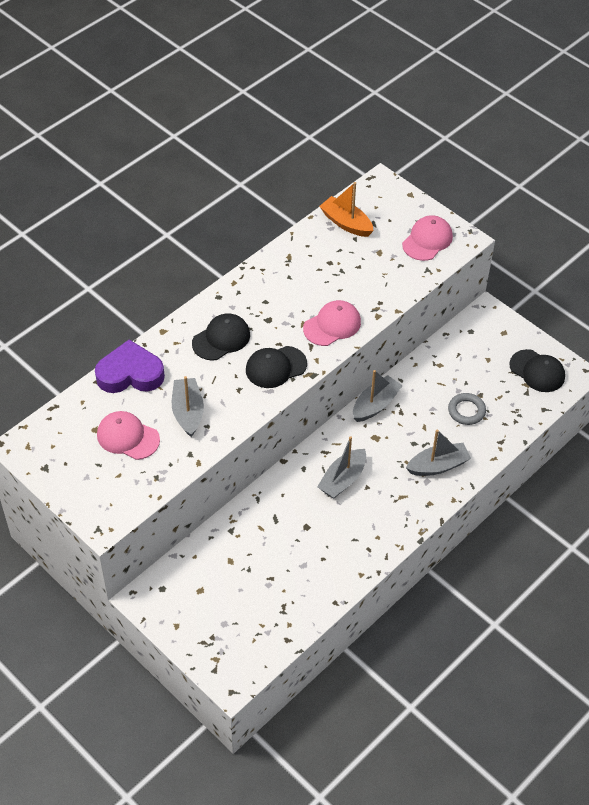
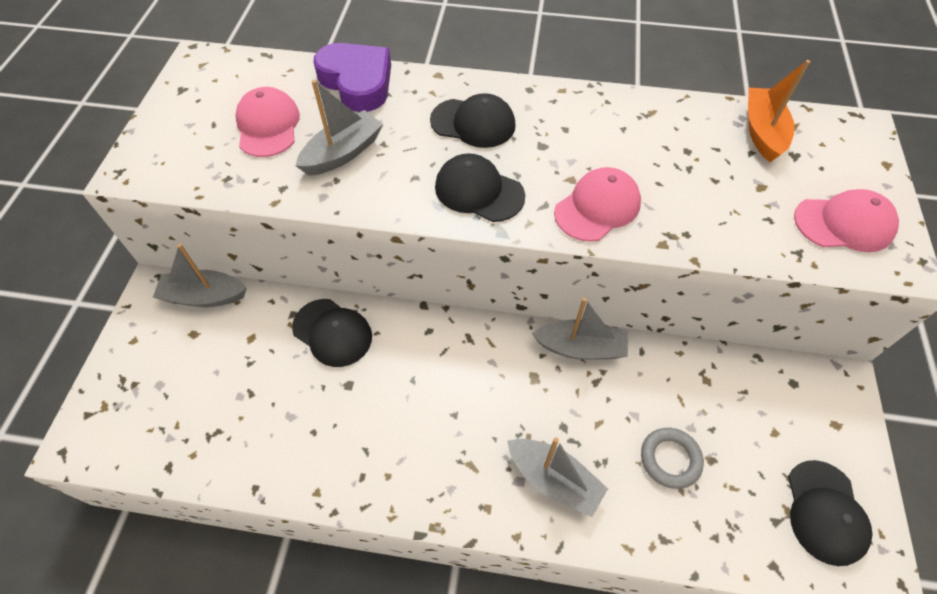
camera: 55 degrees right, 5 degrees up
(263, 516) = (332, 332): none -> black cap
(332, 325) = (597, 207): pink cap -> pink cap turned 60 degrees counterclockwise
(342, 479) = (444, 381): grey boat -> grey boat (204, 296)

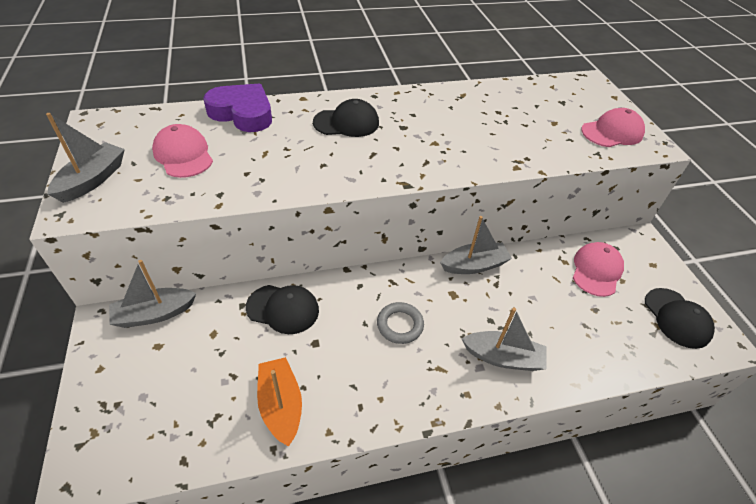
camera: 25 degrees left, 10 degrees down
(343, 153) = (257, 161): grey boat -> grey boat (93, 180)
(479, 191) = (375, 163): black cap -> none
(597, 207) = (462, 155): pink cap -> pink cap (596, 270)
(670, 459) = (570, 318): grey ring -> grey ring (400, 325)
(762, 132) = (536, 93): orange boat -> orange boat (281, 405)

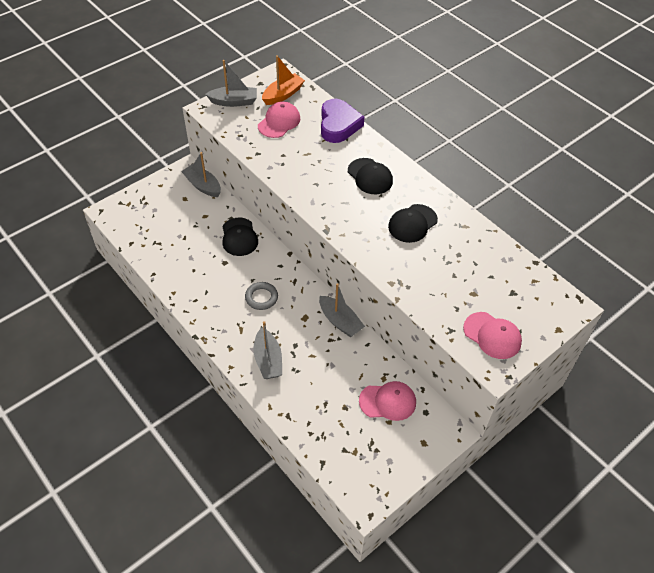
camera: 65 degrees right, 5 degrees up
(281, 405) = (178, 265): orange boat -> orange boat (283, 95)
(677, 318) = (371, 465): black cap -> black cap (412, 223)

